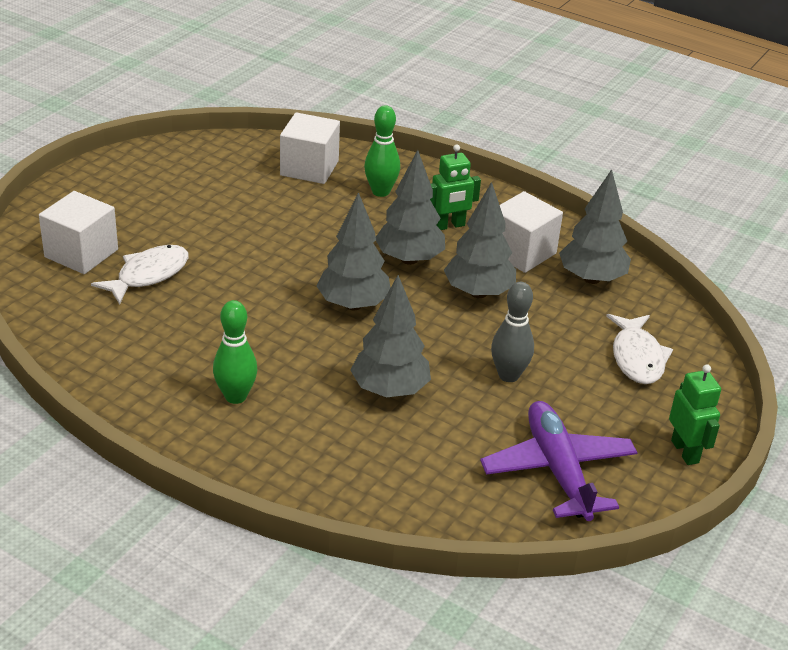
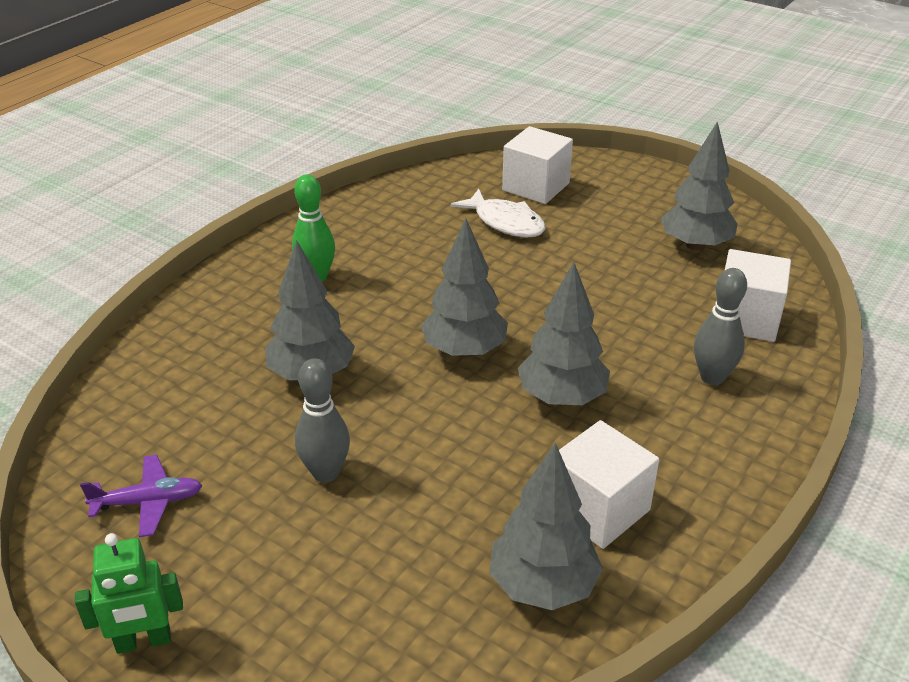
camera: 95 degrees right, 0 degrees up
(380, 192) = (712, 377): green bowling pin -> grey bowling pin
(449, 226) = (648, 438): green robot -> none
(478, 292) = (496, 457): grey tree -> grey tree (695, 245)
(558, 470) = (148, 502): purple plane -> purple plane, size x0.57
(637, 357) = (350, 616): white fish -> none

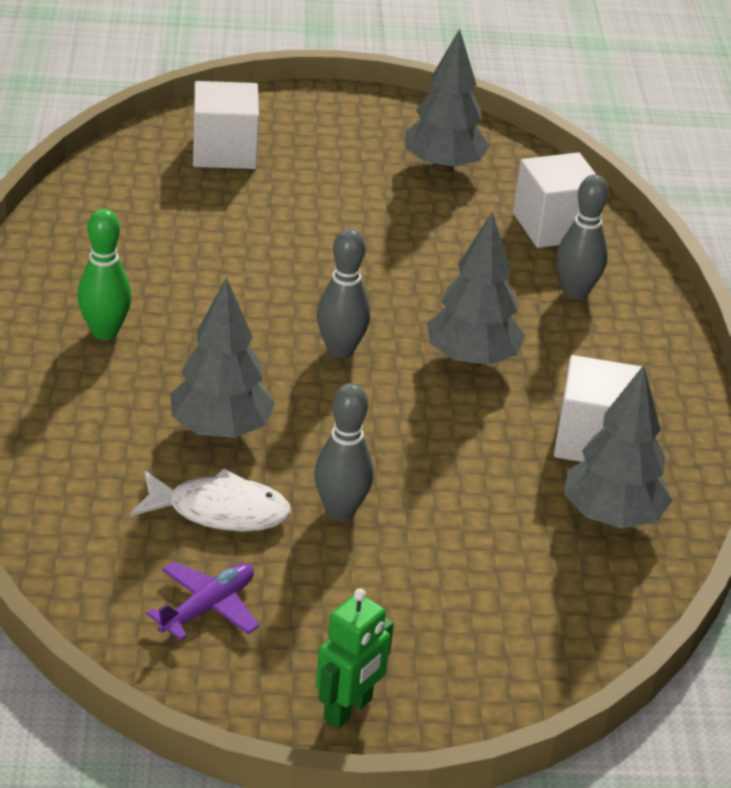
camera: 40 degrees left, 0 degrees up
(464, 350) = (340, 350): grey tree -> grey bowling pin
(505, 222) = (236, 203): white fish -> white fish (219, 511)

